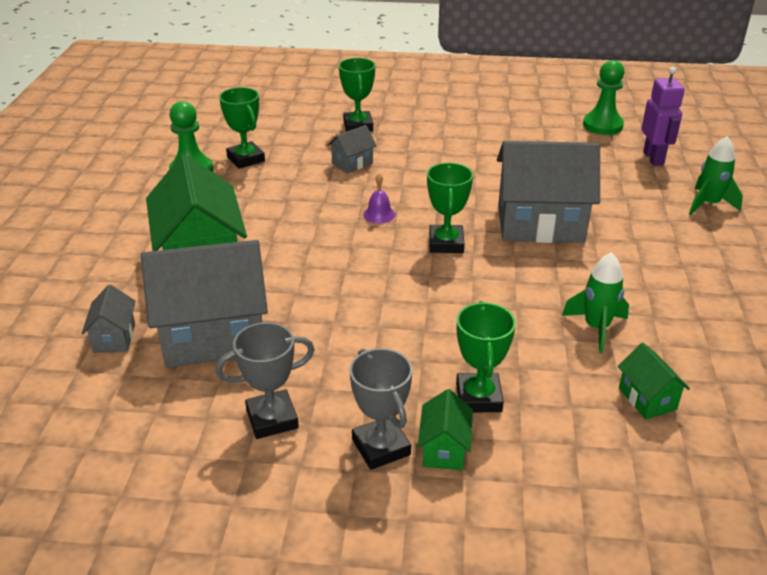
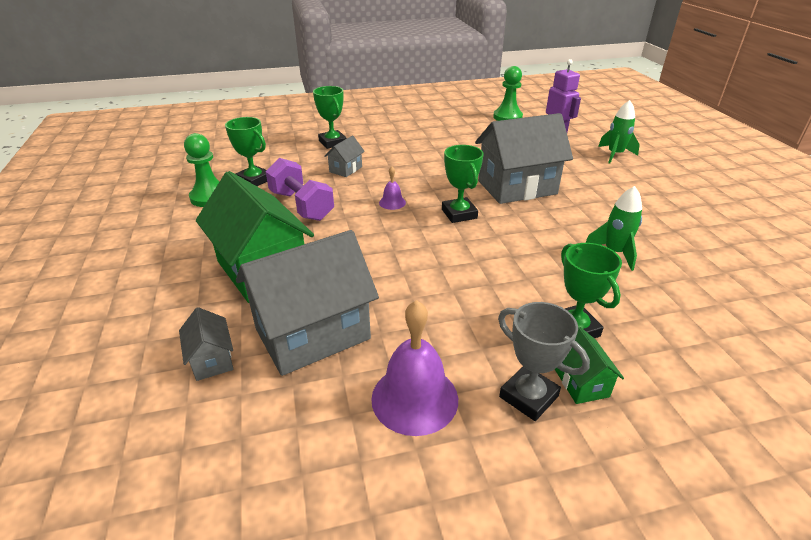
camera: 20 degrees left, 0 degrees up
(272, 419) = (414, 398): grey trophy -> purple bell
(279, 199) = (301, 205): none -> purple dumbbell
(647, 399) = (692, 297): green house -> none

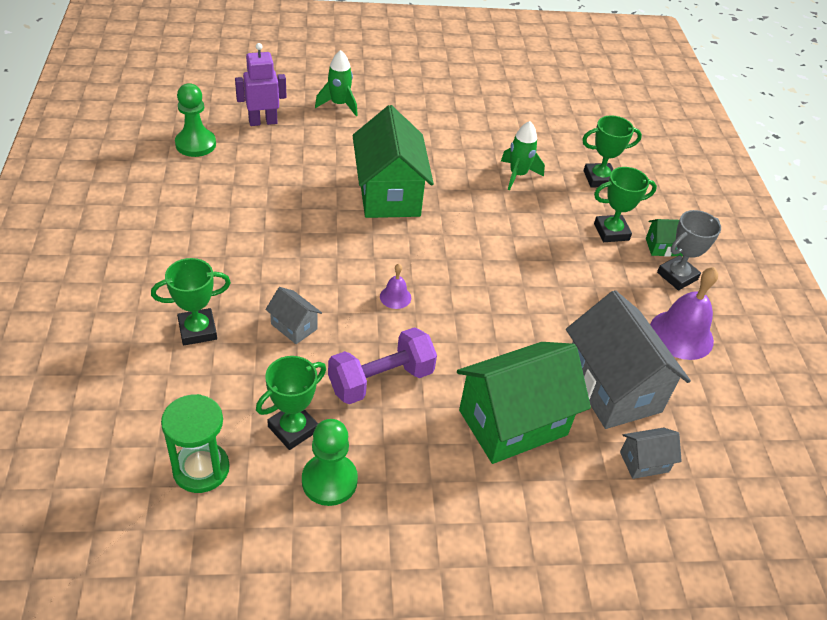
camera: 85 degrees left, 10 degrees up
(224, 159) = (201, 469): none -> green hourglass
(459, 214) = (433, 250): green trophy -> green trophy (599, 178)
(517, 187) = (389, 194): grey house -> green house

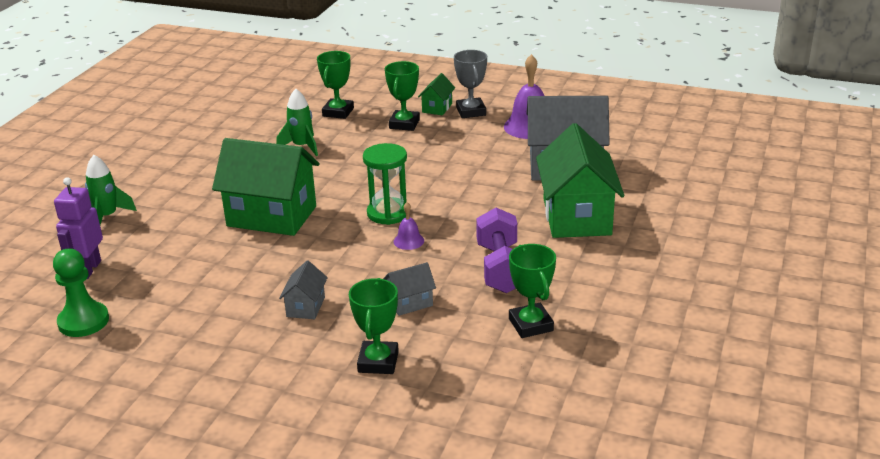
camera: 60 degrees left, 15 degrees down
(201, 469) = (551, 384): green hourglass -> green hourglass (388, 213)
(329, 481) = (594, 315): green pawn -> none
(644, 462) = (637, 173): grey house -> grey house (305, 307)

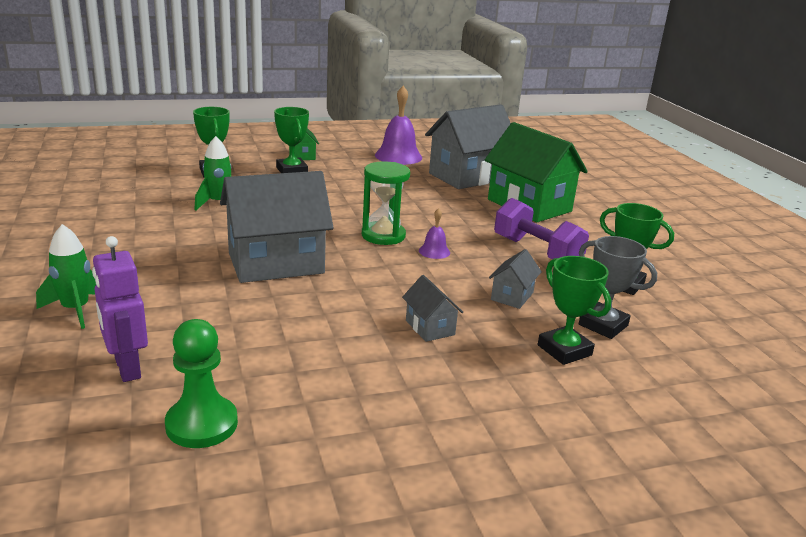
camera: 40 degrees left, 5 degrees down
(272, 216) = (276, 263): green house -> grey house
(471, 111) = (335, 154): grey trophy -> grey trophy (603, 325)

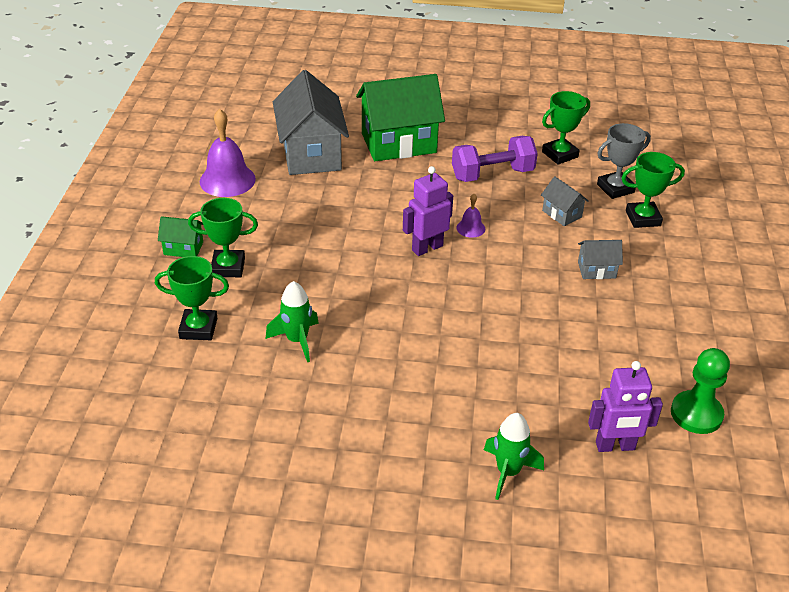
camera: 65 degrees left, 15 degrees up
(276, 263) = (459, 328): grey house -> none
(383, 235) = (427, 248): green hourglass -> purple robot

